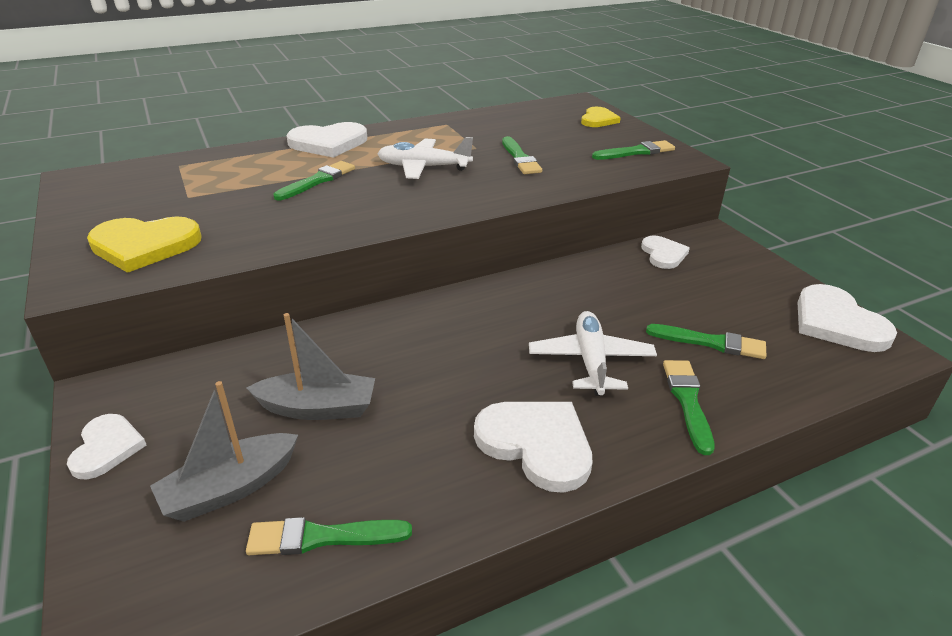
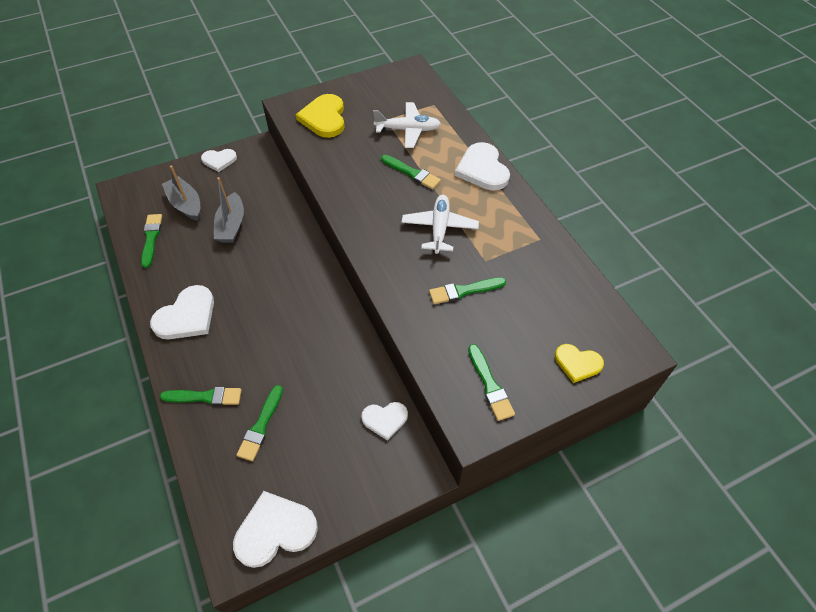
camera: 90 degrees right, 20 degrees up
(591, 361) = (251, 349): white plane -> white plane (408, 130)

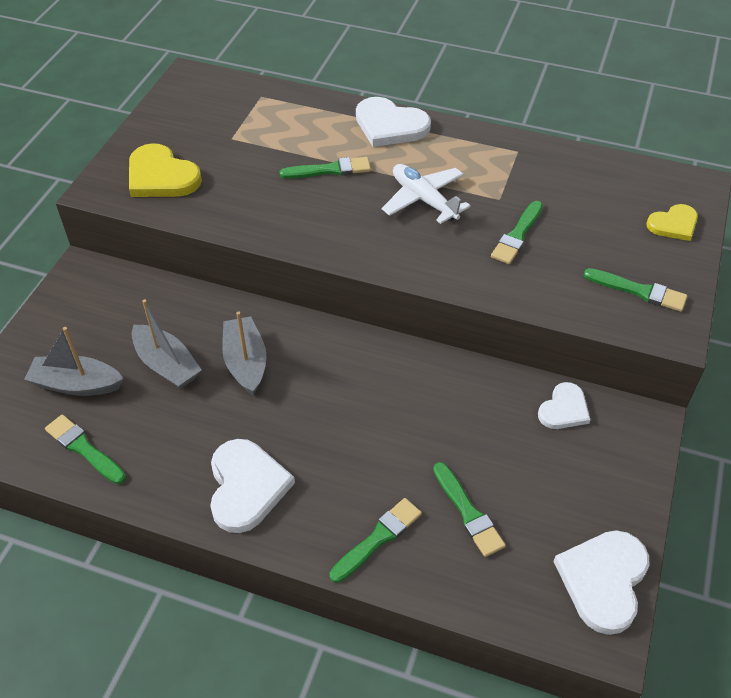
camera: 45 degrees left, 5 degrees down
(219, 160) = (52, 313): white heart -> none
(265, 253) = (246, 362): none -> grey boat
(408, 130) = (269, 134): white plane -> none

